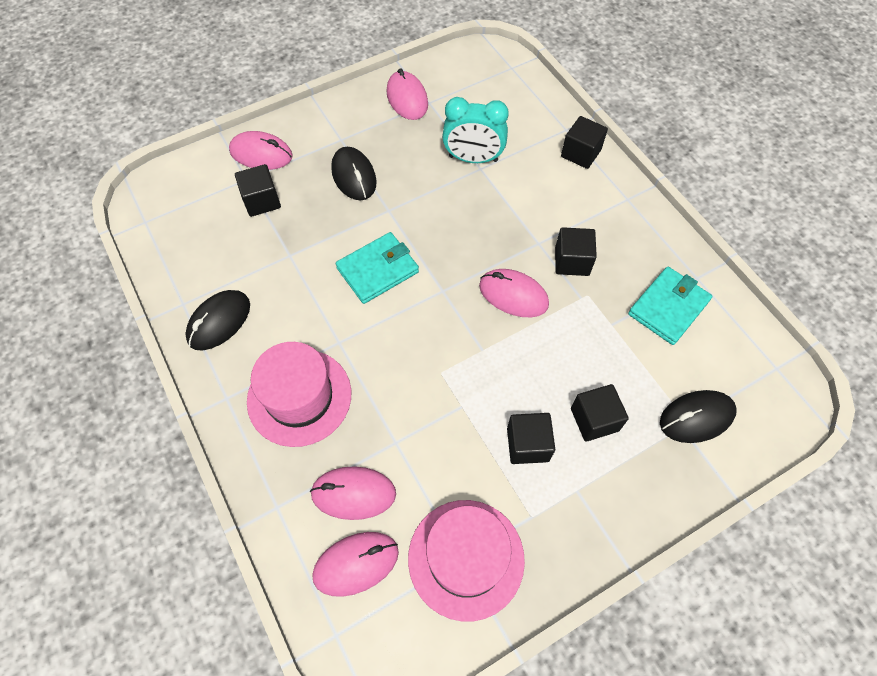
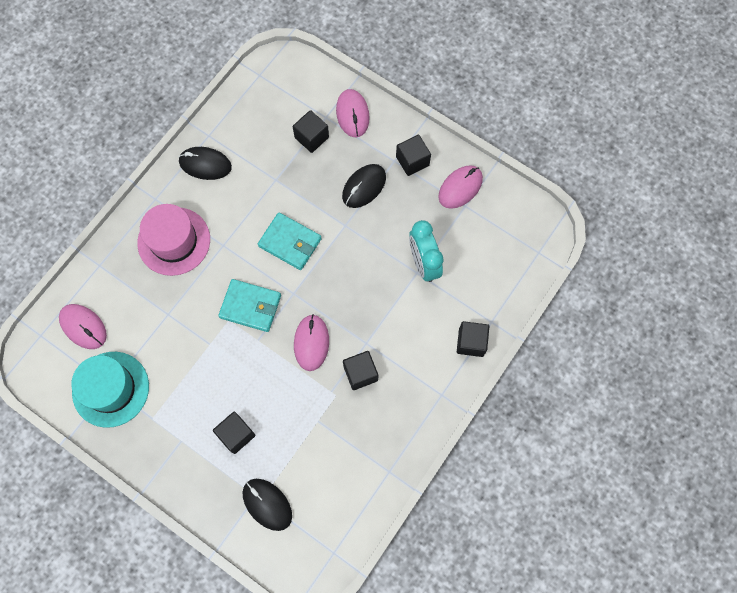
camera: 65 degrees right, 10 degrees up
(353, 494) = (124, 305): pink mouse -> none
(466, 558) = (111, 389): pink hat -> turquoise hat
(527, 444) = (200, 397): black cube -> black cube (412, 161)
(668, 307) = (351, 457): turquoise wallet -> turquoise wallet (250, 306)

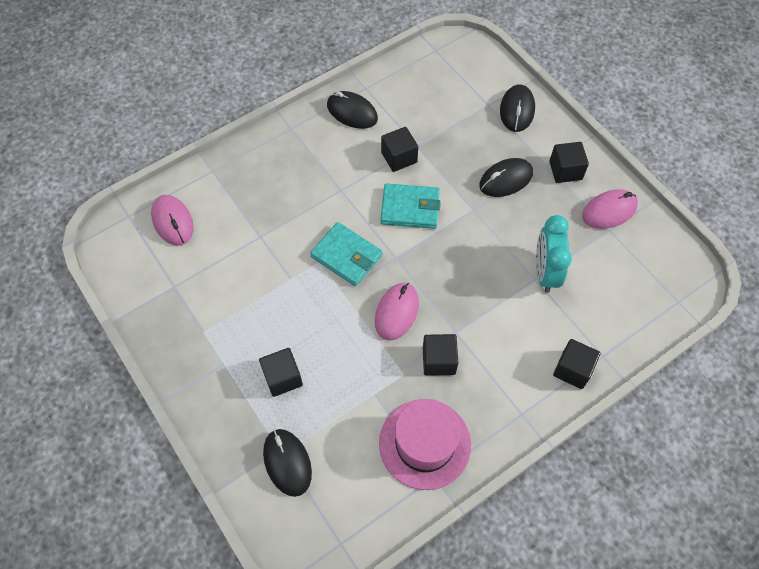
camera: 20 degrees right, 10 degrees down
(111, 389) = (174, 288): turquoise hat -> none
(174, 241) = (293, 171): pink hat -> pink hat (424, 443)
(290, 242) = (410, 208): turquoise wallet -> turquoise wallet turned 45 degrees counterclockwise
(311, 137) = (467, 119): black cube -> black cube (399, 157)
(352, 114) = (517, 110): pink mouse -> black mouse

